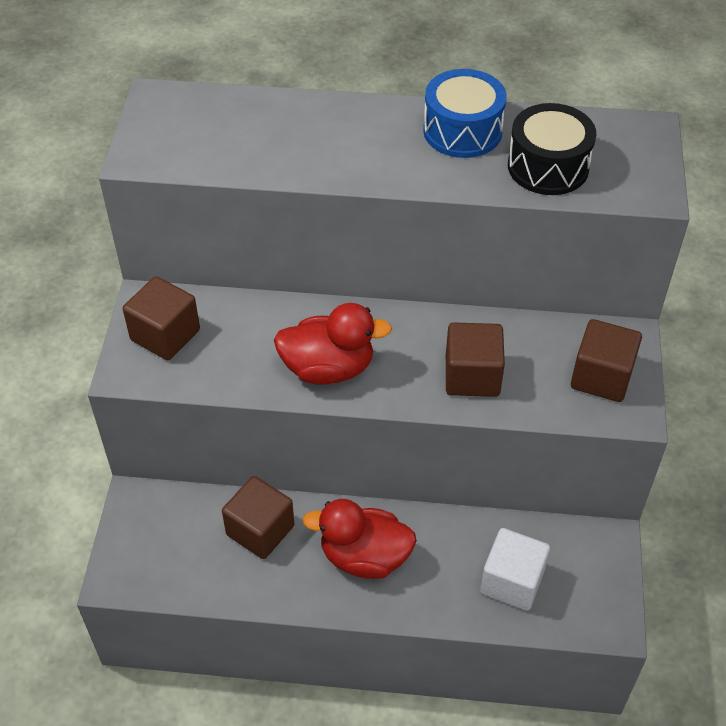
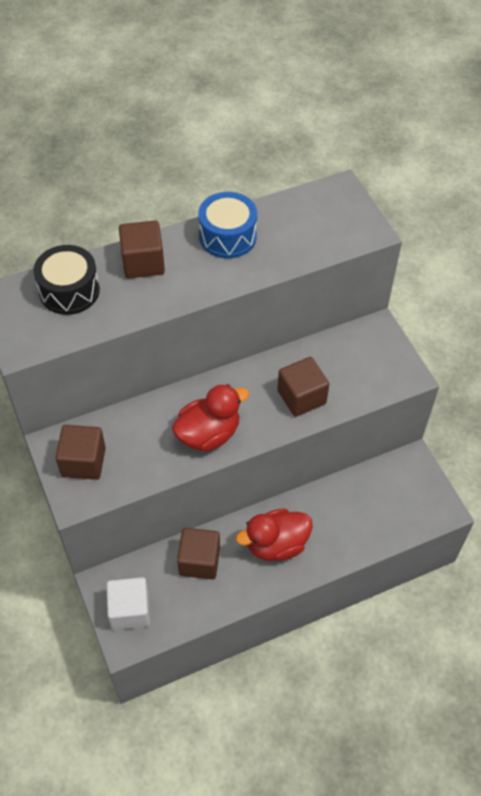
camera: 30 degrees left, 5 degrees up
(512, 581) = (373, 514): white cube -> white cube (130, 610)
(548, 166) = (297, 240): black drum -> black drum (69, 291)
(601, 377) = (378, 361): brown cube -> brown cube (143, 263)

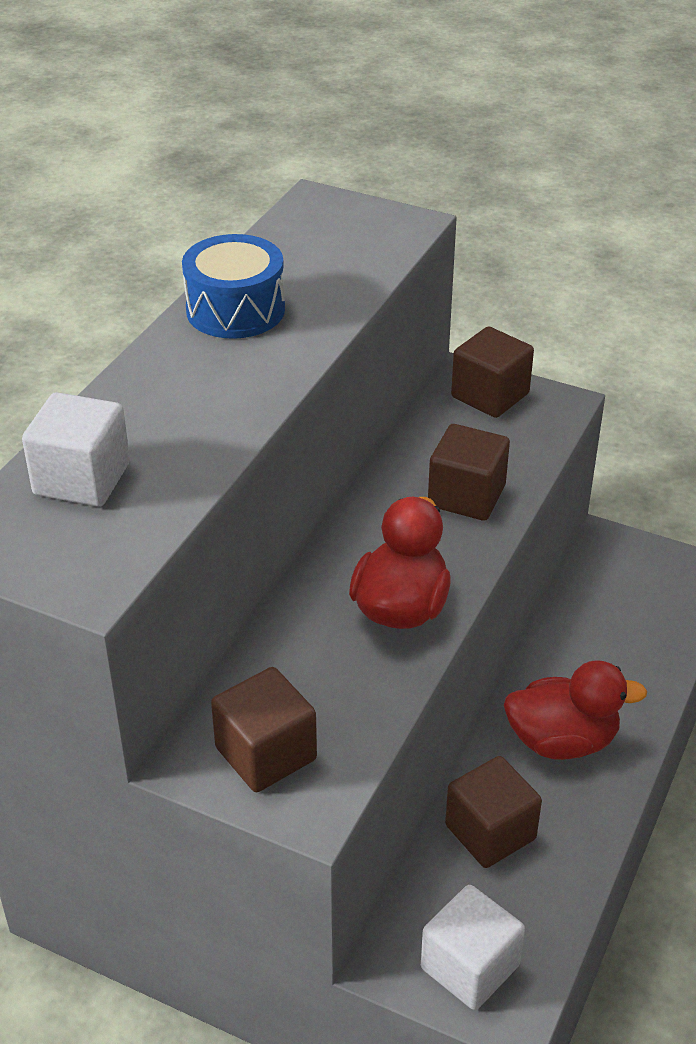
camera: 40 degrees left, 15 degrees down
(69, 291) = (82, 479): black drum -> white cube
(143, 263) = (153, 393): brown cube -> brown cube (490, 395)
(276, 544) = (562, 741): red duck -> red duck turned 120 degrees counterclockwise

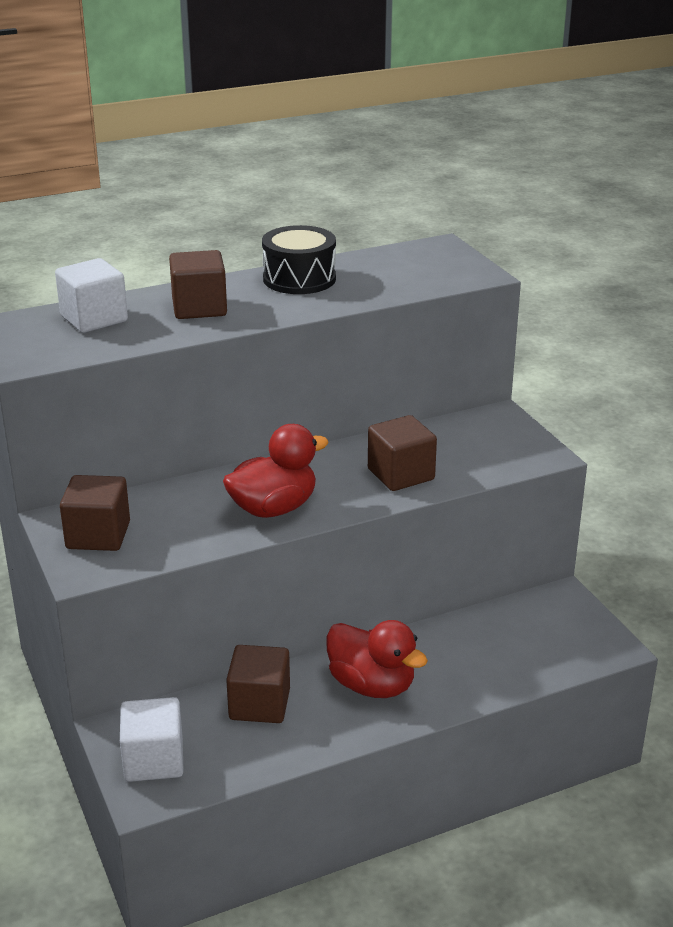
camera: 40 degrees right, 10 degrees down
(235, 310) = (299, 279): blue drum -> black drum
(490, 395) = (500, 431): brown cube -> brown cube (199, 308)

